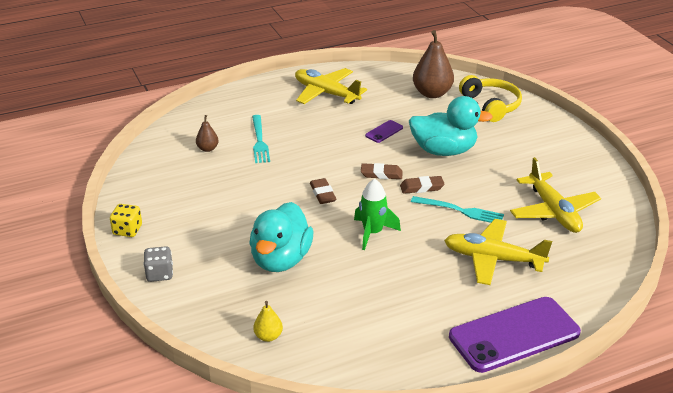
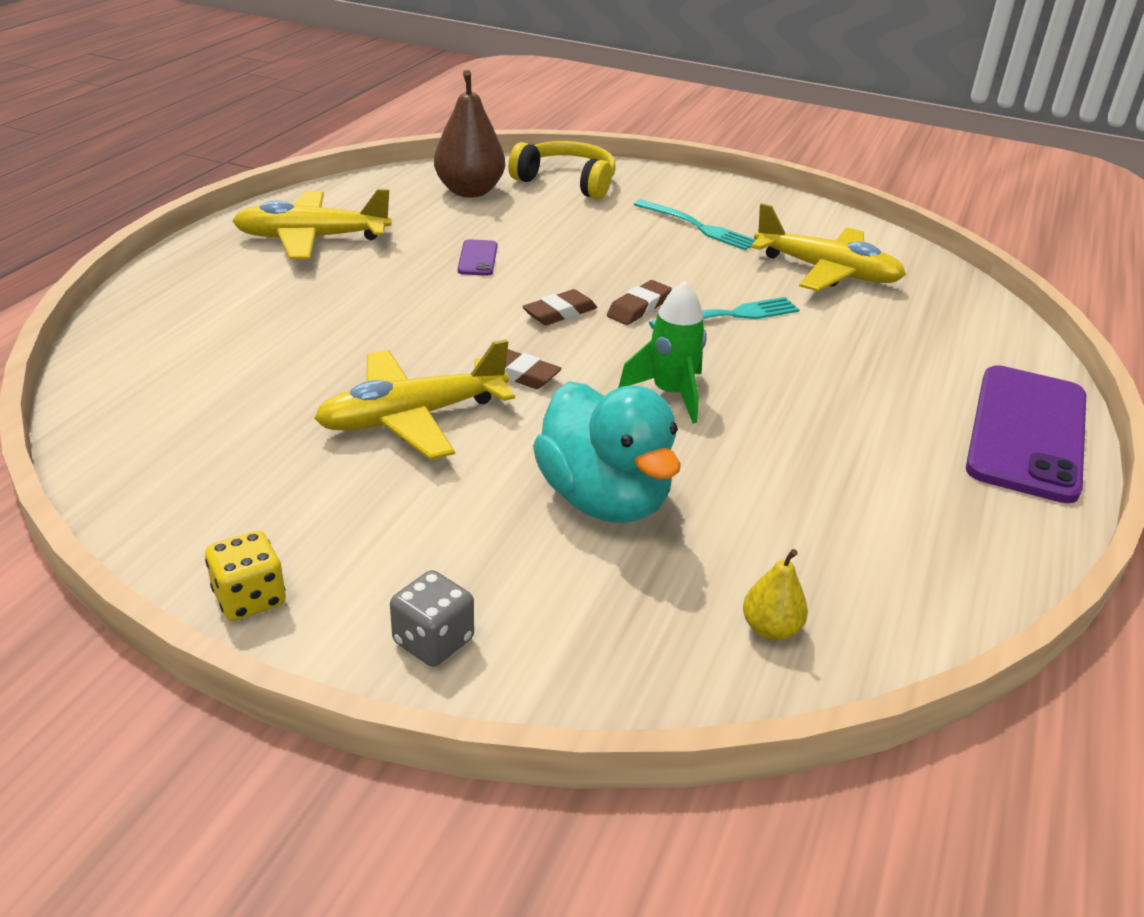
camera: 45 degrees left, 0 degrees up
(207, 149) = (217, 389): brown pear -> none
(259, 141) = (299, 341): turquoise fork -> turquoise fork (699, 227)
(444, 151) = (594, 253): turquoise duck -> none
(493, 259) = (858, 355): yellow plane -> yellow plane (412, 417)

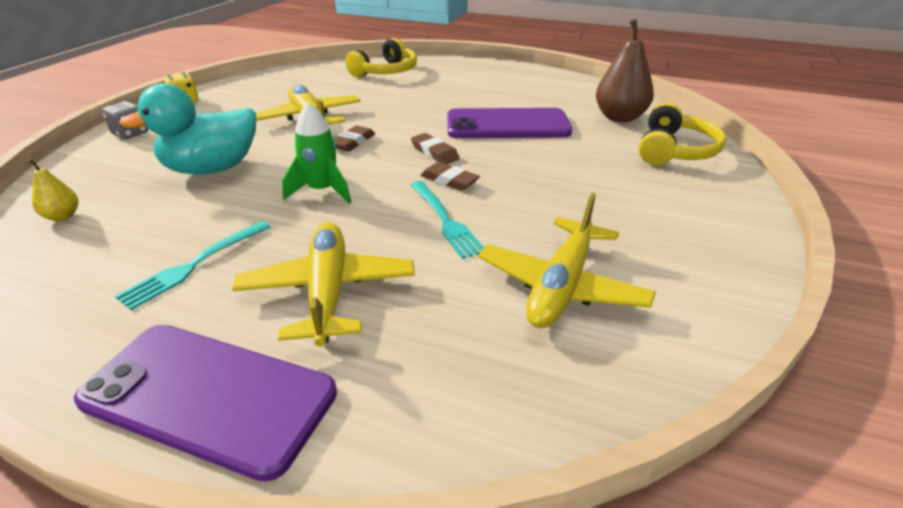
camera: 90 degrees right, 0 degrees up
(182, 343) = (386, 71): none -> yellow headphones
(312, 238) = (512, 83): yellow plane -> yellow plane (328, 291)
(478, 258) = (507, 125): purple phone -> purple phone, size x2.41
(699, 227) = (625, 211): turquoise fork -> turquoise fork (194, 266)

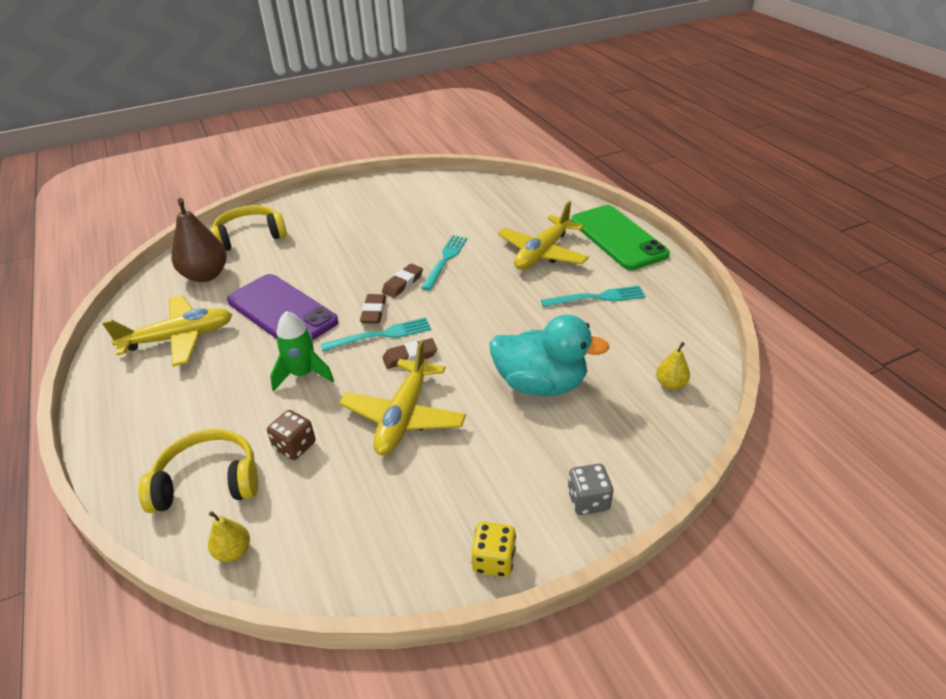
camera: 135 degrees left, 5 degrees up
(208, 396) = (618, 237): purple phone -> green phone
(322, 191) = (485, 316): green rocket -> green rocket (303, 374)
(333, 66) = (233, 551): none -> yellow pear
(362, 91) = (295, 446): none -> brown dice
(399, 144) = (381, 335): none -> turquoise fork
(449, 180) = (403, 283): brown eraser -> brown eraser turned 45 degrees clockwise
(561, 286) = (446, 211): yellow plane -> yellow plane (179, 338)

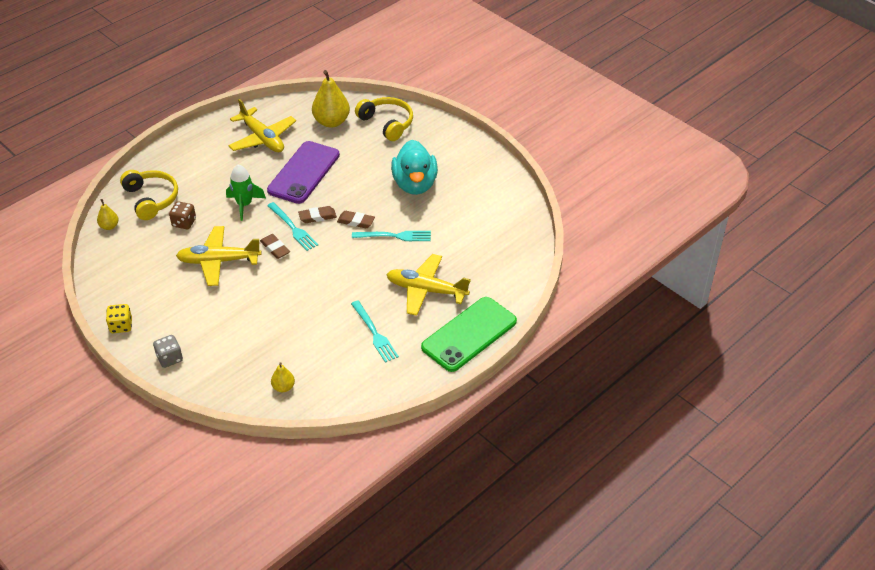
camera: 70 degrees right, 5 degrees up
(206, 275) = (331, 122): brown pear -> yellow pear
(540, 384) = (265, 319): turquoise duck -> turquoise duck (415, 184)

